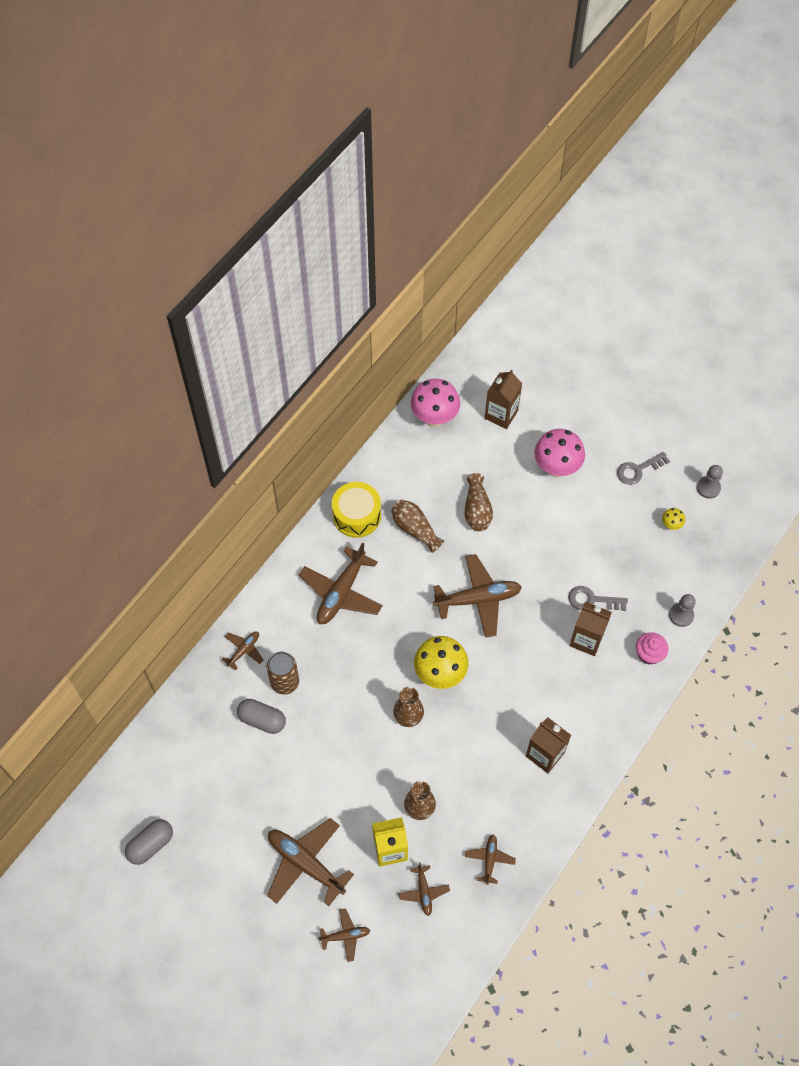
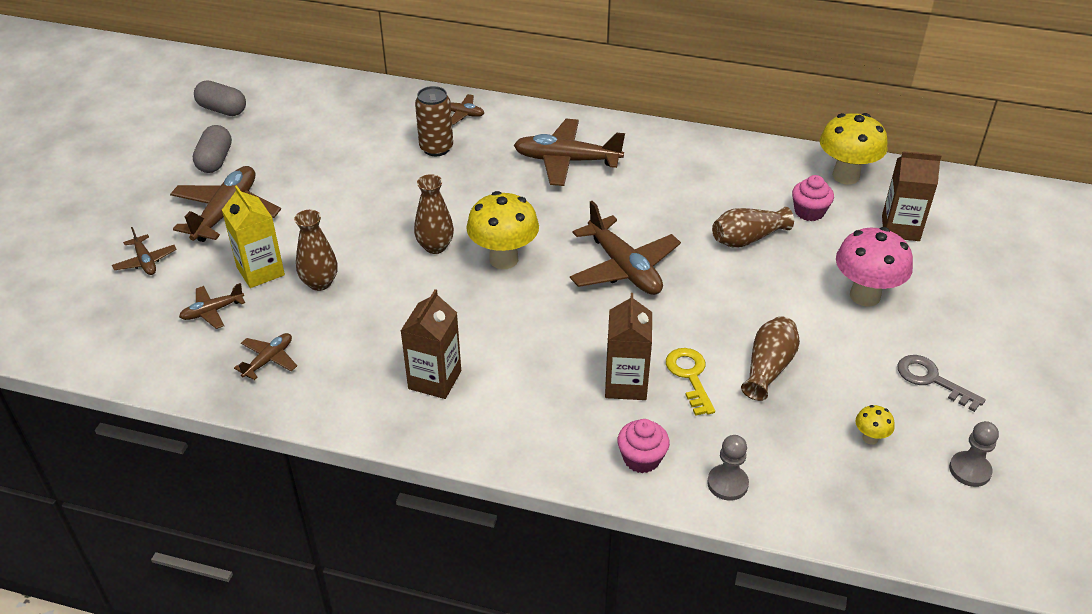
camera: 70 degrees right, 20 degrees down
(262, 720) = (385, 144): grey capsule -> grey capsule (215, 160)
(357, 515) = (670, 149): yellow drum -> none
(415, 529) = (684, 195): brown vase -> brown vase (768, 368)
(434, 418) = (845, 176): pink mushroom -> yellow mushroom
(464, 459) = (809, 212): none -> pink cupcake
(489, 859) = (269, 360): brown plane -> brown plane turned 45 degrees counterclockwise
(592, 600) = (690, 376): grey key -> yellow key

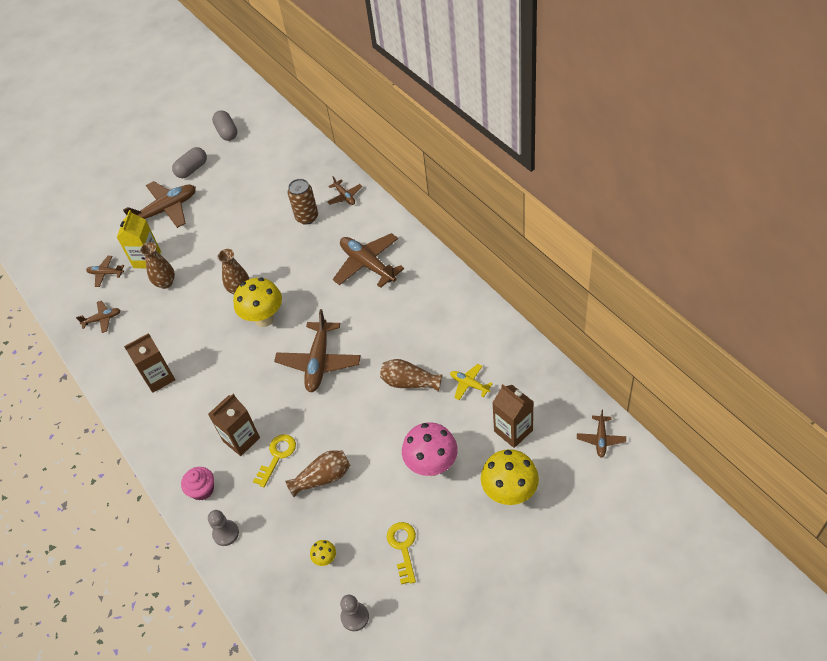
camera: 45 degrees right, 10 degrees up
(145, 261) = (106, 224): brown plane -> brown plane (601, 439)
(809, 212) = (469, 384): pink cupcake -> yellow plane
(845, 176) = (525, 370): yellow mushroom -> yellow mushroom (510, 493)
(932, 380) = (403, 547): grey key -> yellow key

